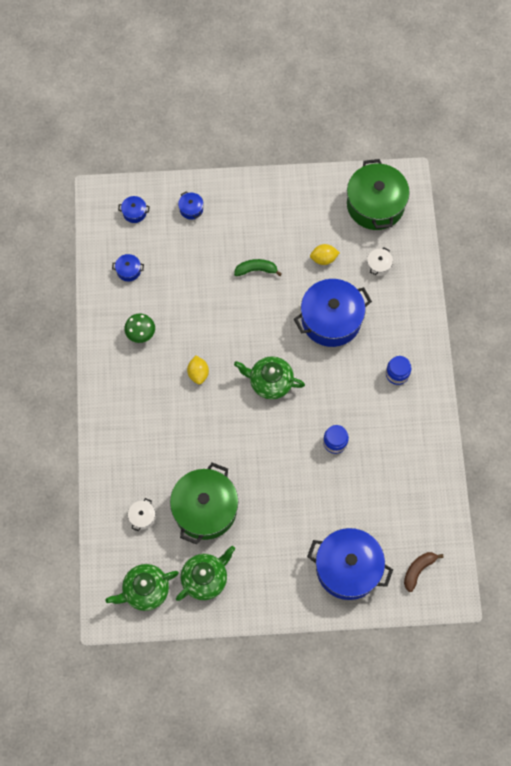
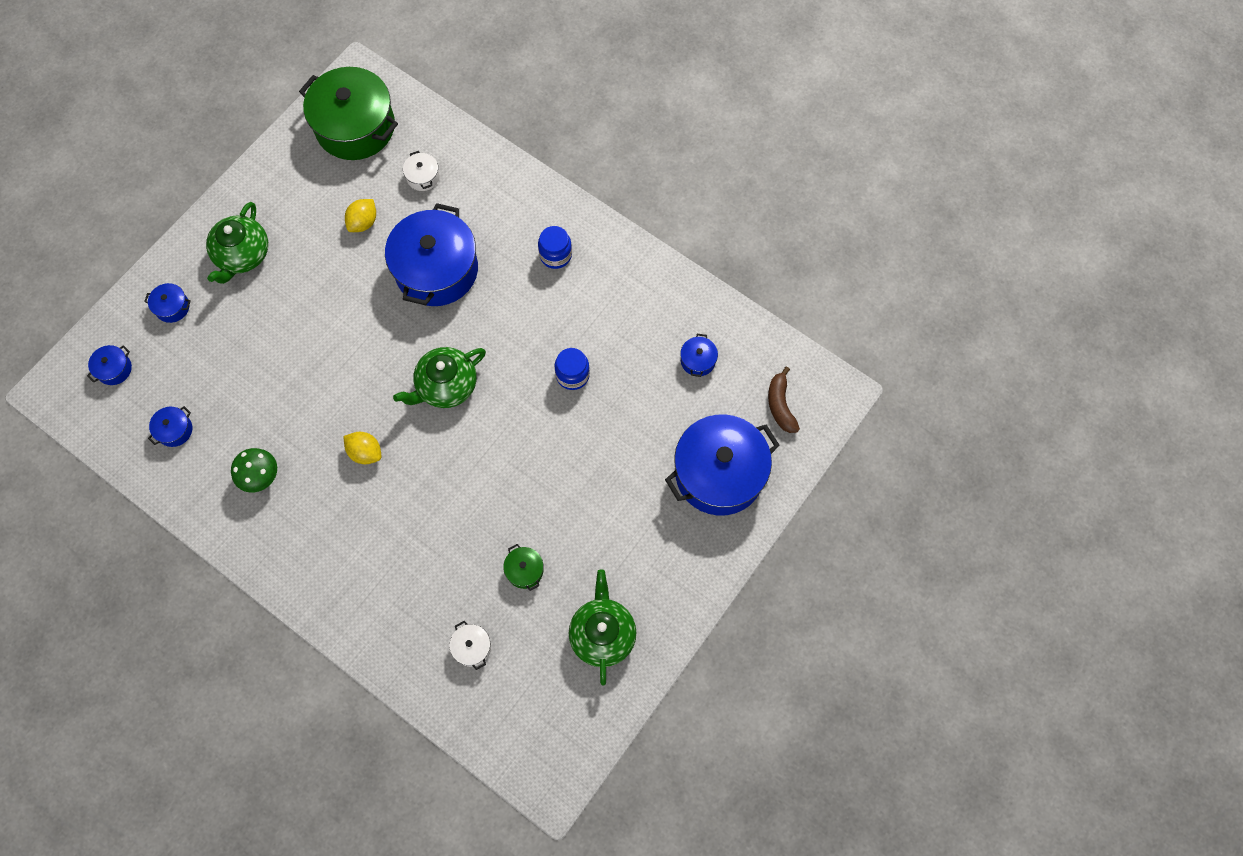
camera: 50 degrees left, 0 degrees up
(145, 590) = (559, 713): green teapot -> green teapot (242, 255)
(205, 509) = (524, 570): green pot -> green pot, size x0.41
(256, 270) = (308, 298): green banana -> none
(404, 503) = (698, 360): none -> blue pot

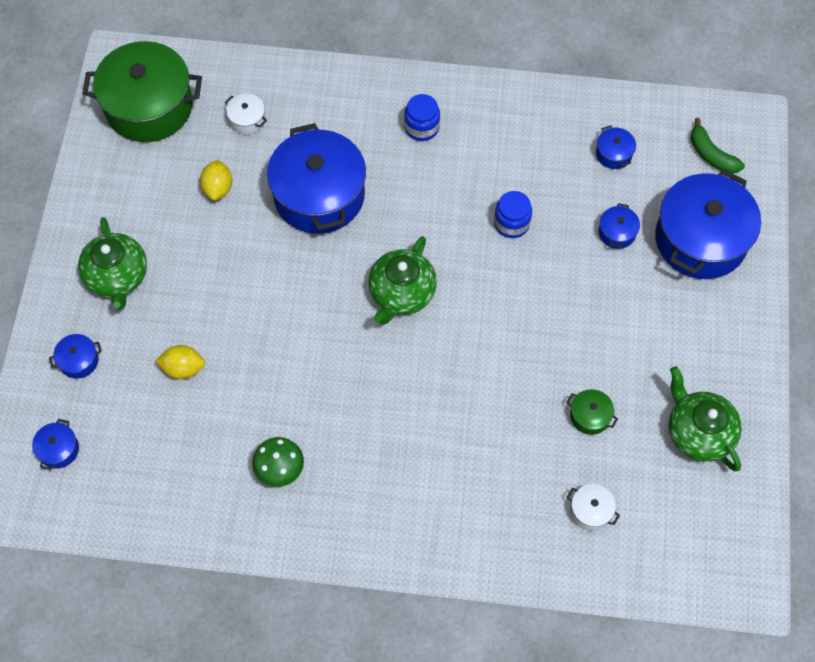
camera: 30 degrees left, 5 degrees down
(175, 430) = (162, 473): blue pot -> blue pot (617, 232)
(365, 452) = (367, 393): yellow lemon -> yellow lemon (183, 368)
(780, 405) = (711, 155): brown banana -> green banana

